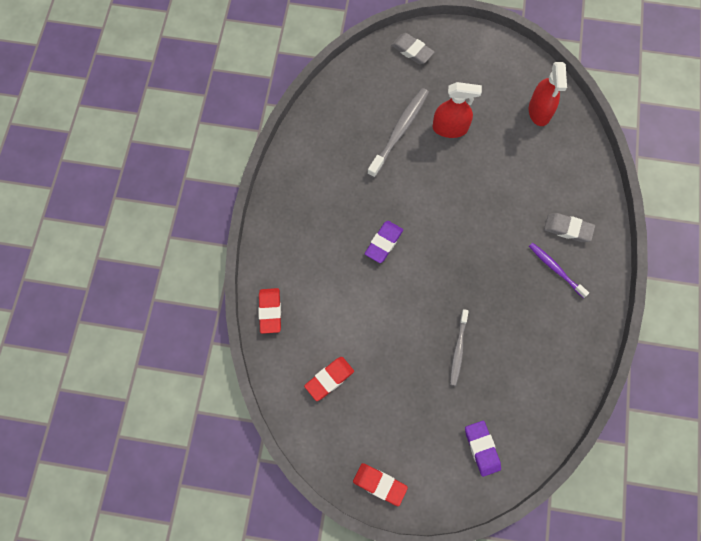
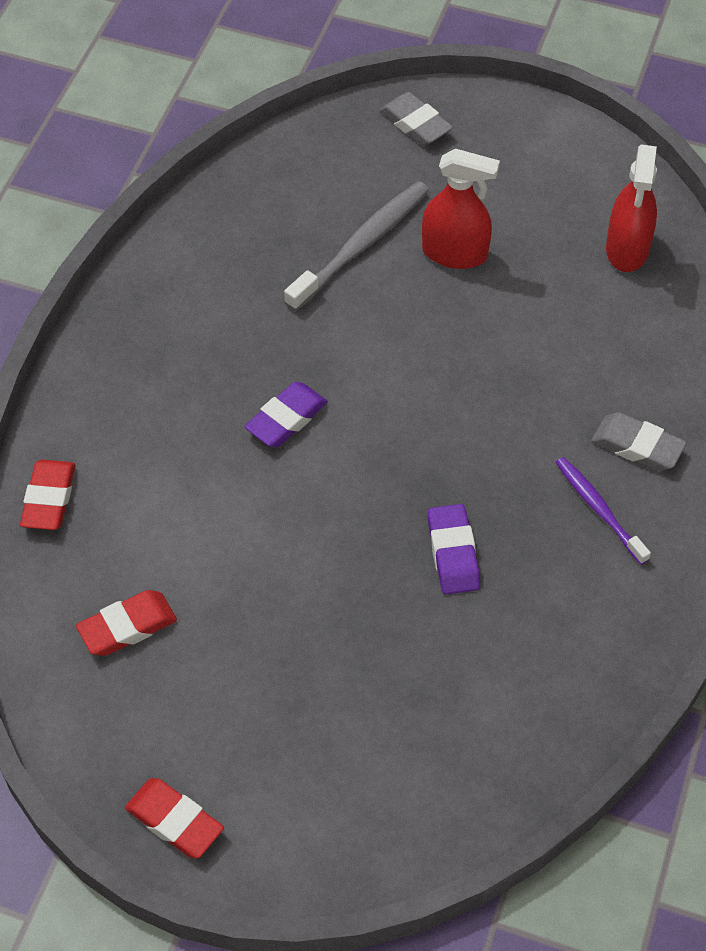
camera: 10 degrees right, 15 degrees down
(458, 349) = (381, 615): grey toothbrush -> none
(482, 448) = (385, 792): purple eraser -> purple eraser (453, 553)

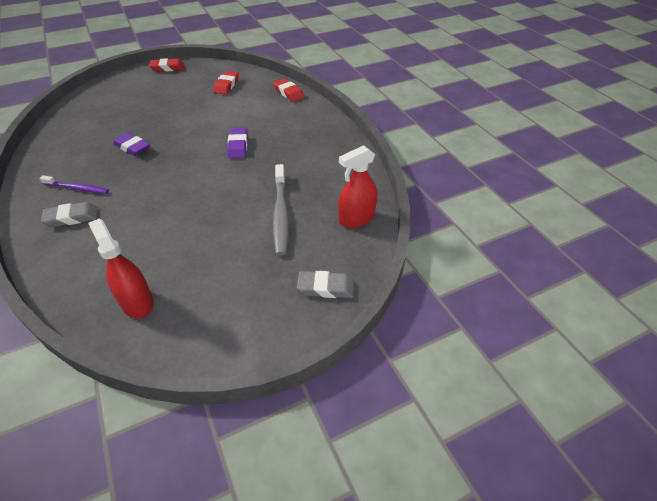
camera: 135 degrees right, 10 degrees down
(455, 253) = (232, 239): red spray bottle -> red spray bottle (356, 218)

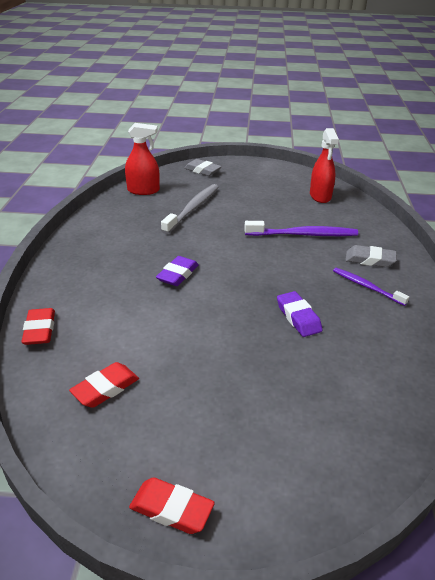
camera: 150 degrees left, 10 degrees down
(146, 224) = (303, 234): none -> purple toothbrush

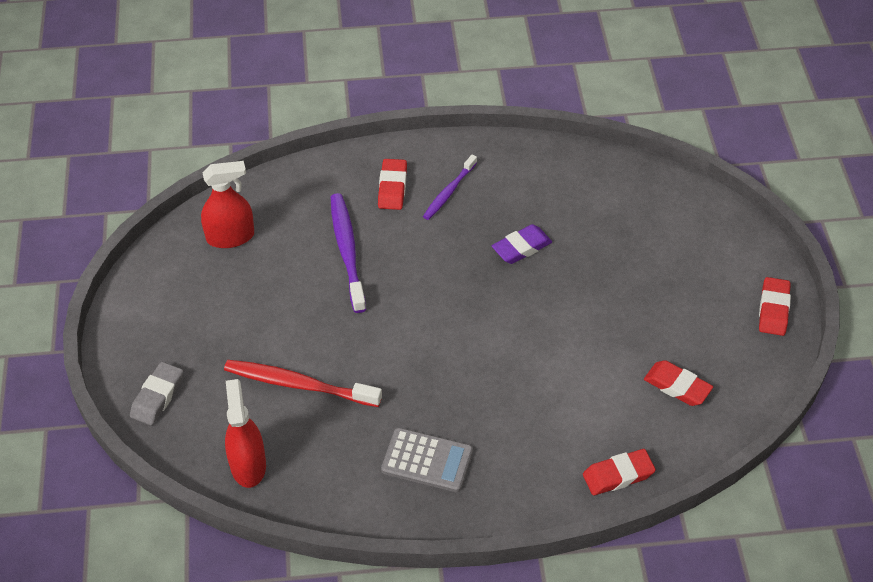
camera: 100 degrees left, 15 degrees up
(110, 246) = (427, 460): none -> grey calculator
(178, 274) = (474, 368): purple eraser -> none
(192, 209) = (299, 385): grey toothbrush -> red toothbrush
(369, 260) = (392, 188): grey eraser -> red eraser

